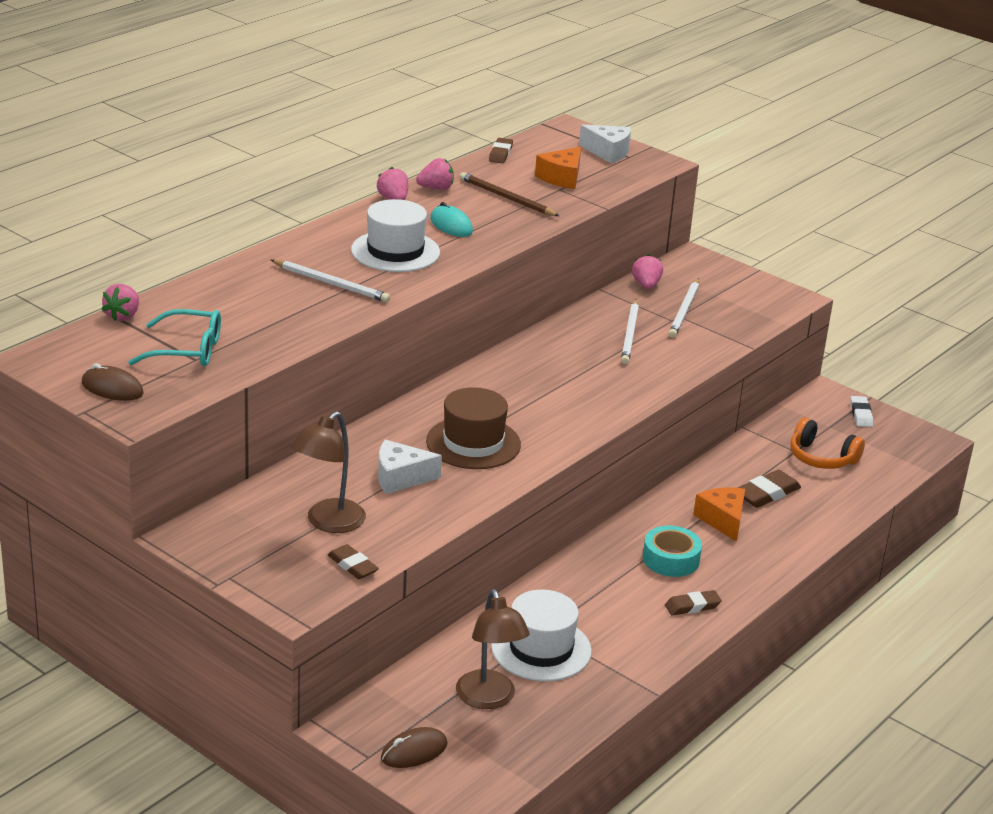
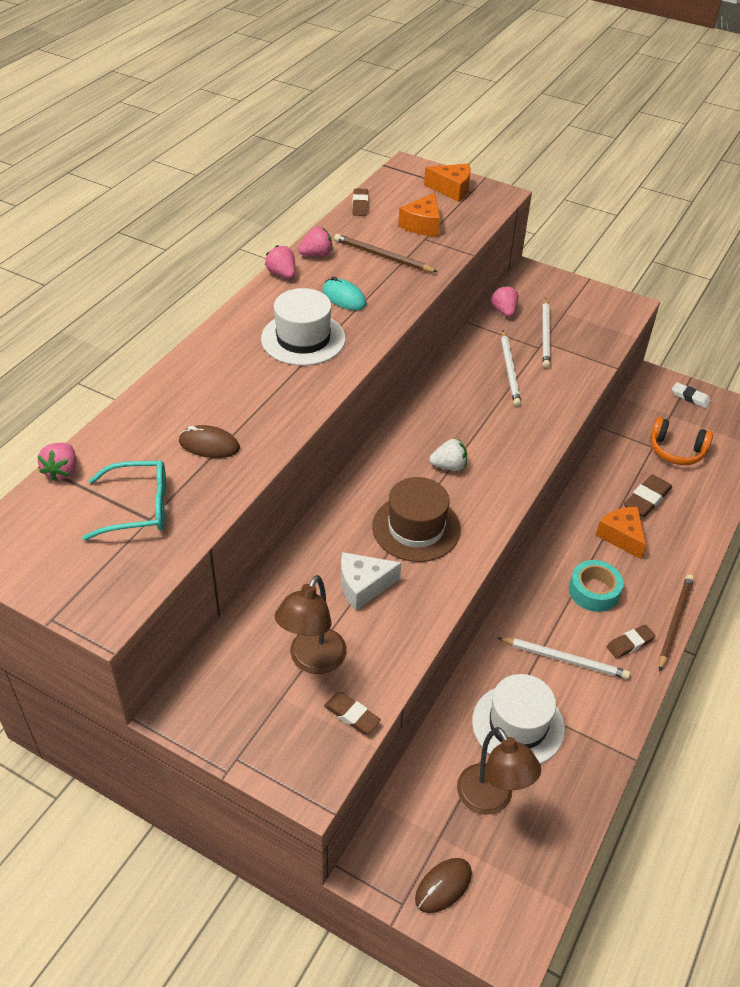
camera: 10 degrees left, 15 degrees up
(112, 388) = (74, 578): brown mouse -> brown mouse (209, 445)
(331, 284) = (256, 391): white pencil -> white pencil (565, 659)
(528, 401) = (449, 466): none -> white strawberry
(608, 152) = (451, 189): white cheese -> orange cheese
(751, 597) = (675, 622): none -> brown pencil
(861, 414) = (690, 397): white eraser -> white eraser turned 45 degrees counterclockwise

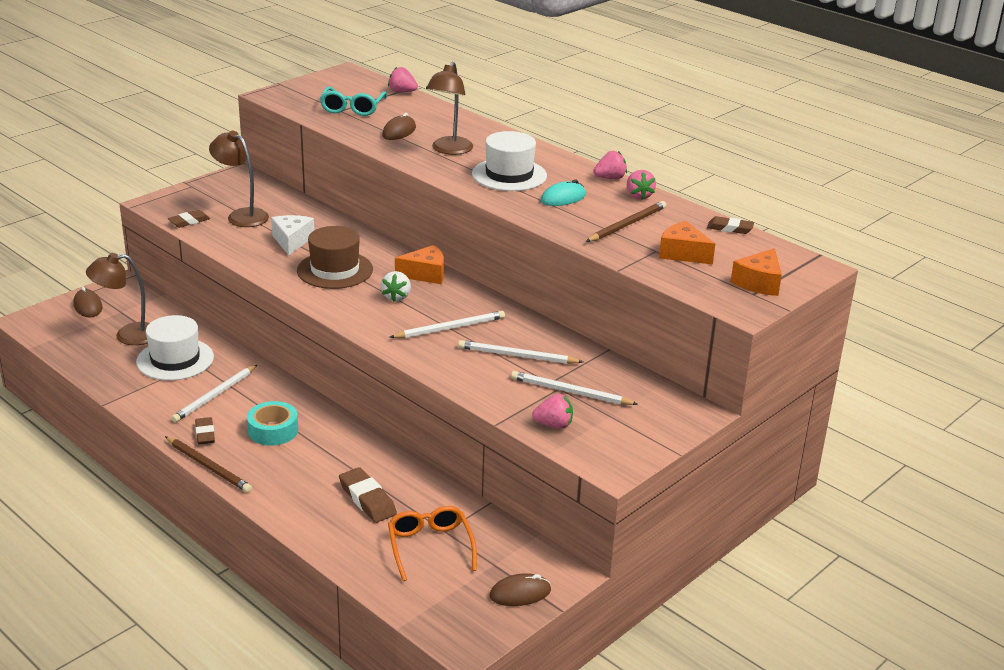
camera: 105 degrees right, 15 degrees down
(252, 392) = (449, 150): none -> brown lamp
(487, 418) = (450, 328): none -> white pencil
(504, 311) = (623, 375): pink strawberry -> pink strawberry (554, 425)
(621, 536) = (327, 466): orange cheese -> orange cheese (425, 274)
(676, 451) = (430, 547): orange headphones -> orange glasses
(690, 397) = (520, 593): white eraser -> brown mouse

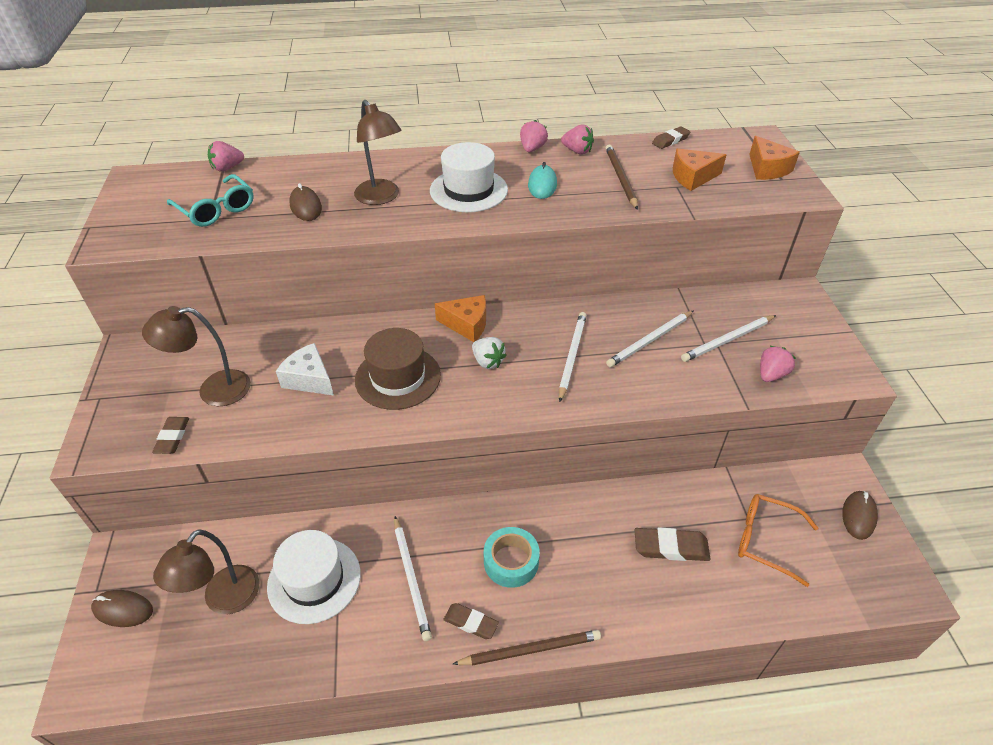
camera: 50 degrees left, 15 degrees up
(425, 274) = (467, 324): orange cheese -> orange cheese turned 75 degrees clockwise

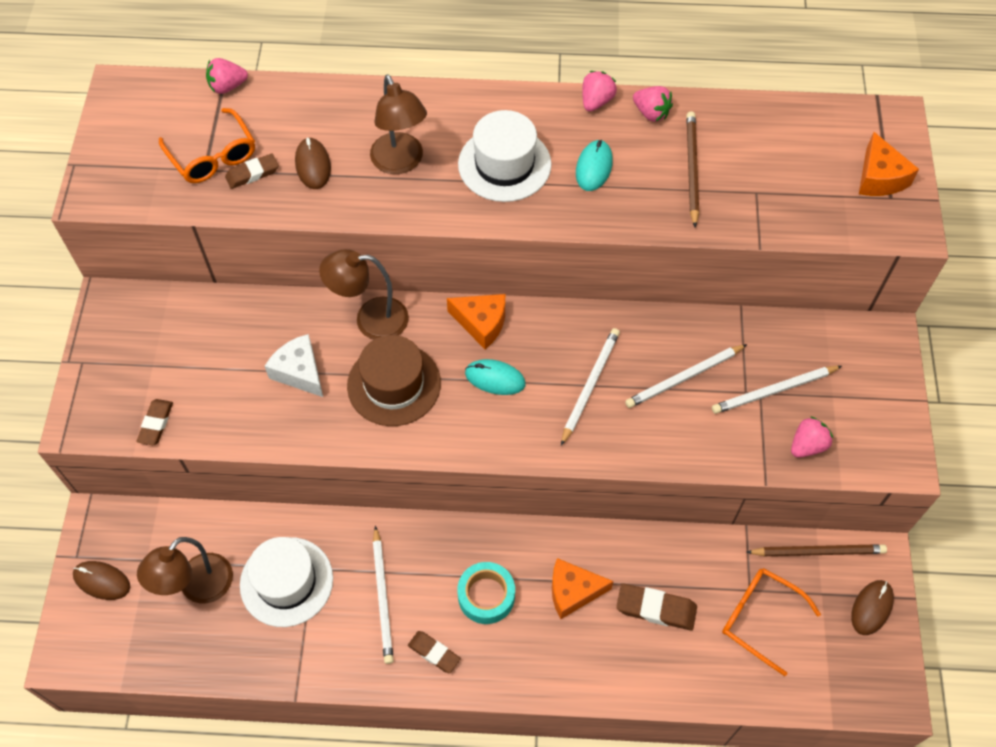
camera: 10 degrees right, 15 degrees up
(213, 390) = (198, 370): brown lamp -> brown lamp (370, 319)
(216, 209) = (213, 156): turquoise glasses -> orange glasses
(488, 362) = (495, 378): white strawberry -> turquoise mouse
(530, 649) = (487, 690): brown pencil -> brown pencil (818, 551)
(670, 140) = (774, 109): brown eraser -> brown eraser (252, 173)
(692, 177) = (781, 179): orange cheese -> orange cheese (573, 591)

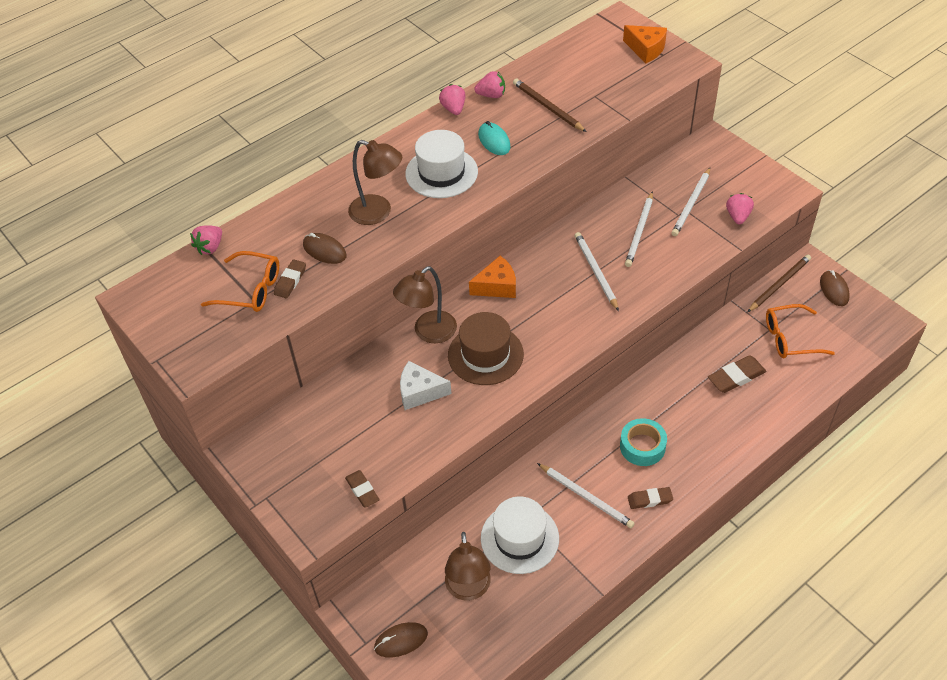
camera: 40 degrees left, 10 degrees down
(495, 378) = (540, 308): turquoise mouse -> none
(573, 591) = (685, 405): orange cheese -> none

